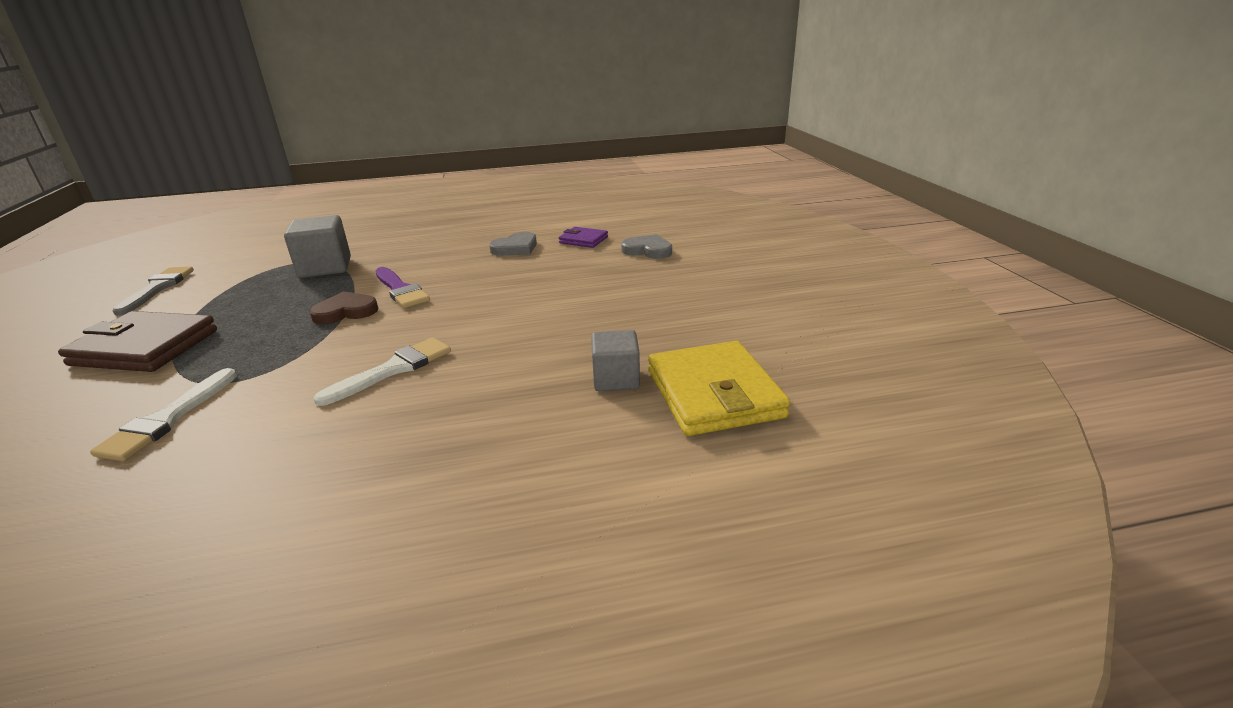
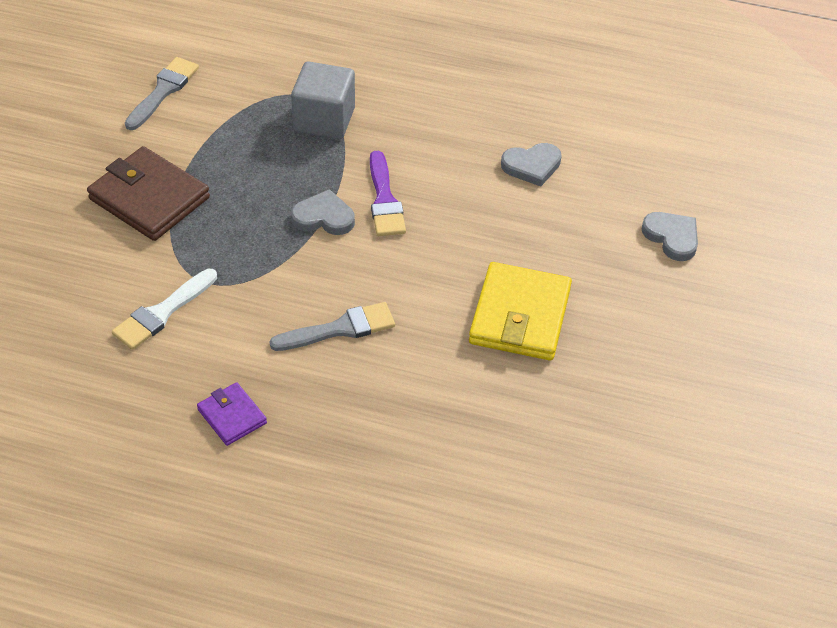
camera: 25 degrees right, 20 degrees up
(345, 312) = (324, 217): brown heart -> grey heart
(392, 370) = (339, 329): white brush -> grey brush
(583, 240) = (614, 182): purple wallet -> purple wallet (232, 416)
(616, 379) = (513, 430): grey cube -> none
(713, 394) = (580, 486): yellow wallet -> yellow wallet (520, 316)

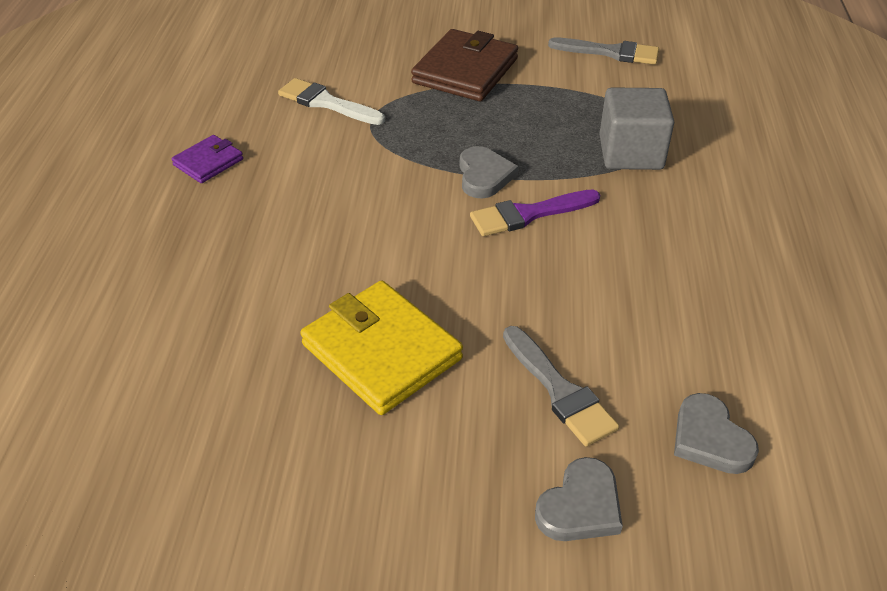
camera: 80 degrees right, 5 degrees down
(339, 329) = (329, 211): grey brush -> grey brush (559, 390)
(520, 316) = (381, 351): yellow wallet -> yellow wallet turned 45 degrees clockwise
(532, 166) = (649, 332): grey heart -> grey heart (710, 439)

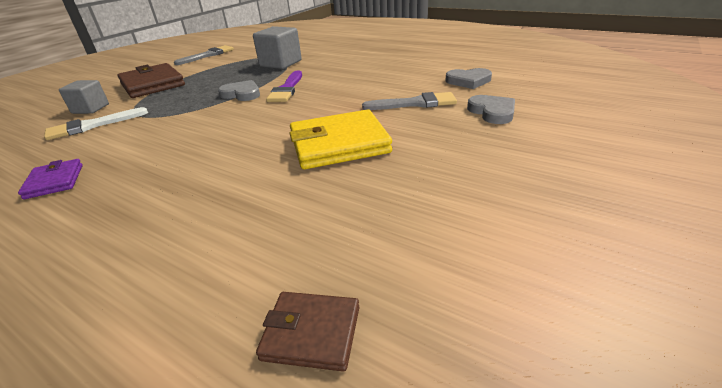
camera: 60 degrees left, 10 degrees down
(63, 466) = (311, 333): none -> brown wallet
(366, 70) = (90, 109): none -> grey cube

